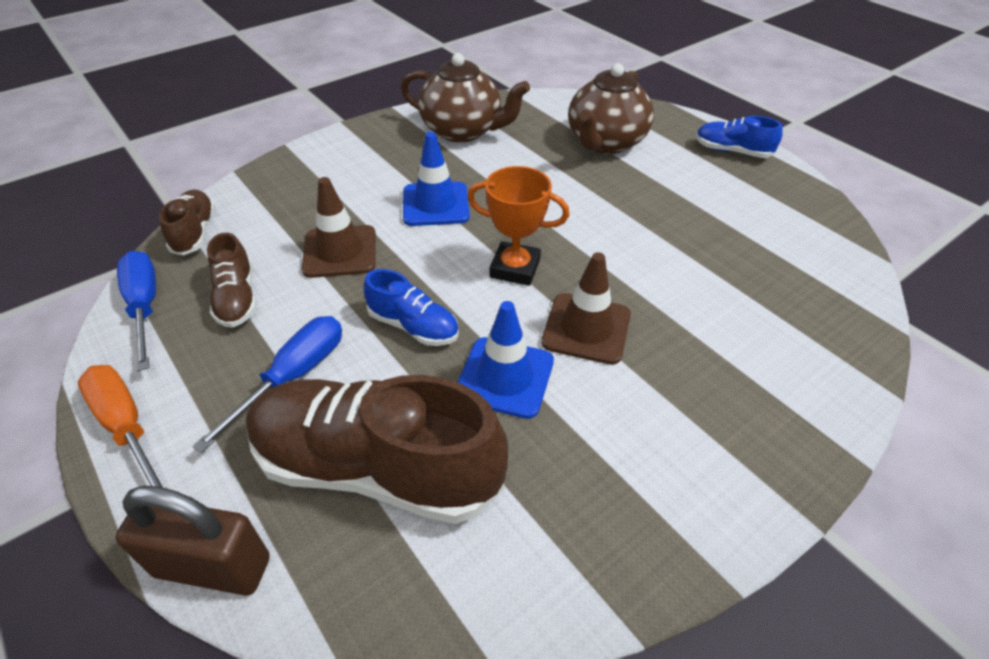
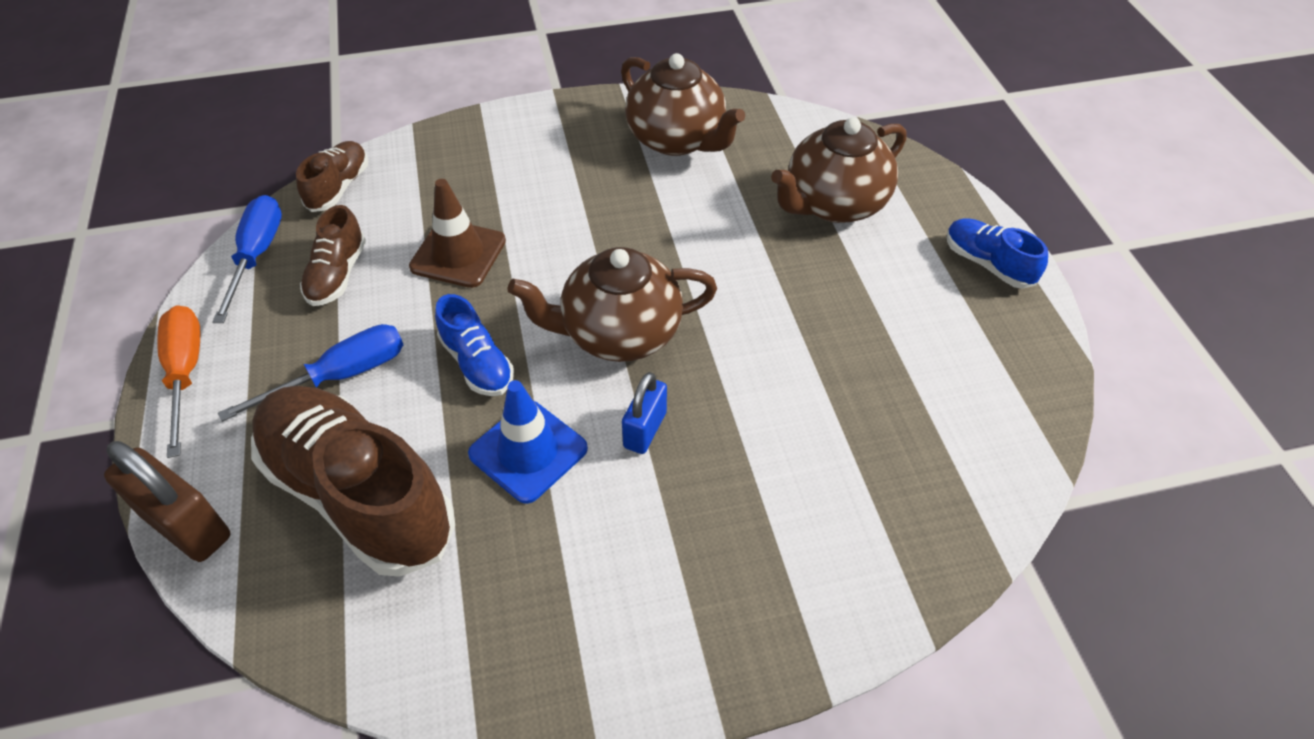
camera: 25 degrees right, 5 degrees up
(435, 204) = (587, 227): blue traffic cone -> none
(515, 268) = (619, 333): orange trophy -> brown teapot
(586, 328) = (645, 430): brown traffic cone -> blue padlock

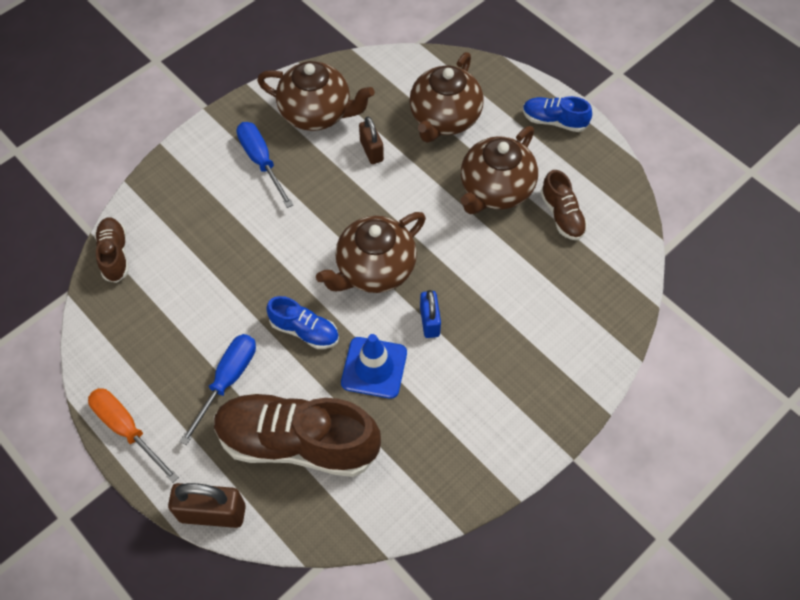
camera: 30 degrees left, 10 degrees up
(257, 256) = (101, 331): blue screwdriver -> blue screwdriver (261, 162)
(337, 275) = (168, 317): brown shoe -> brown shoe (562, 215)
(458, 254) = (236, 264): brown traffic cone -> none
(714, 202) = (371, 151): none -> brown padlock
(849, 311) = (495, 190): none -> brown teapot

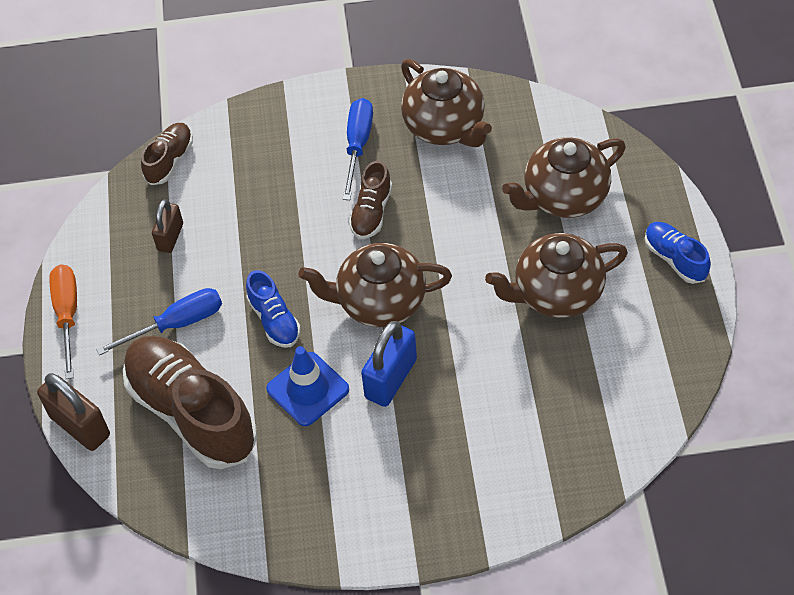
camera: 40 degrees right, 5 degrees down
(371, 151) = (467, 190): brown padlock -> brown padlock (170, 237)
(429, 321) = (391, 378): blue padlock -> blue padlock, size x1.56
(562, 215) = (602, 355): brown shoe -> brown shoe (371, 212)

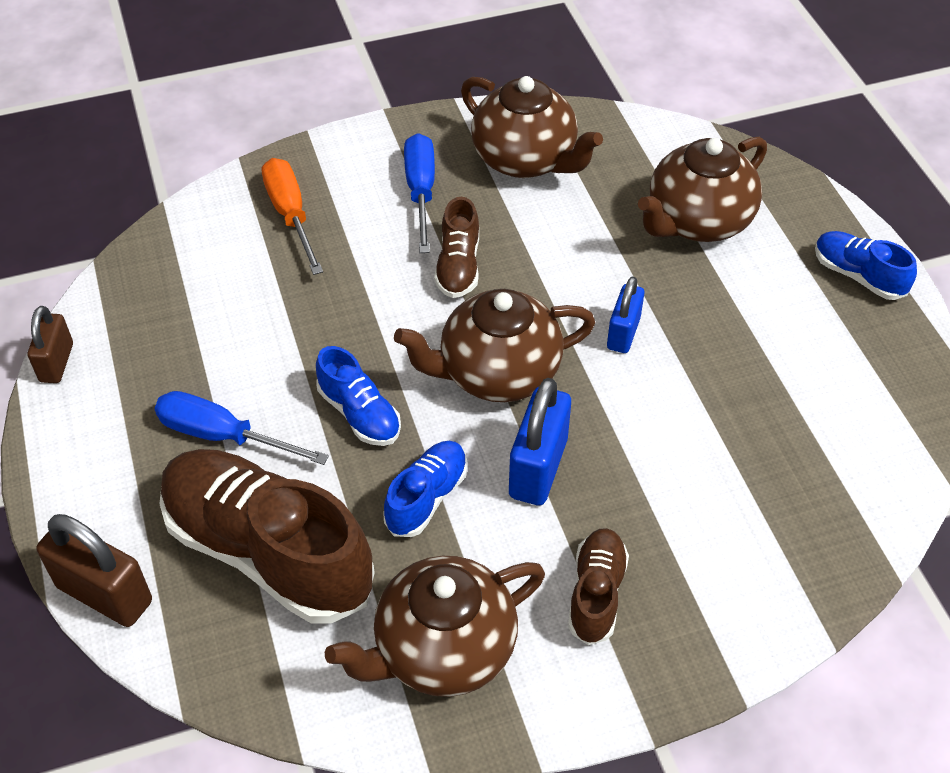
camera: 15 degrees left, 5 degrees down
(67, 315) = (63, 444): orange screwdriver -> orange screwdriver (290, 215)
(169, 160) = (176, 235): brown shoe -> brown shoe (596, 593)
(170, 237) = (194, 327): brown padlock -> brown padlock (57, 363)
(176, 324) = (223, 436): blue screwdriver -> blue screwdriver turned 120 degrees counterclockwise
(308, 389) = (427, 497): blue traffic cone -> blue shoe
(480, 283) = (623, 333): none -> blue padlock
(556, 293) = (724, 334): brown teapot -> brown teapot (442, 650)

